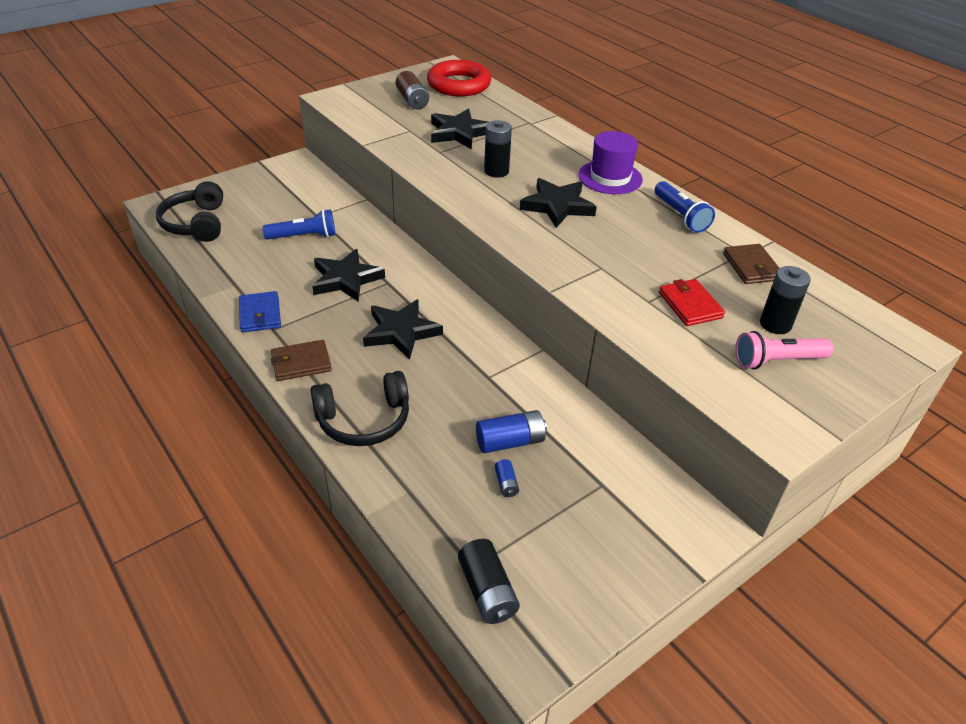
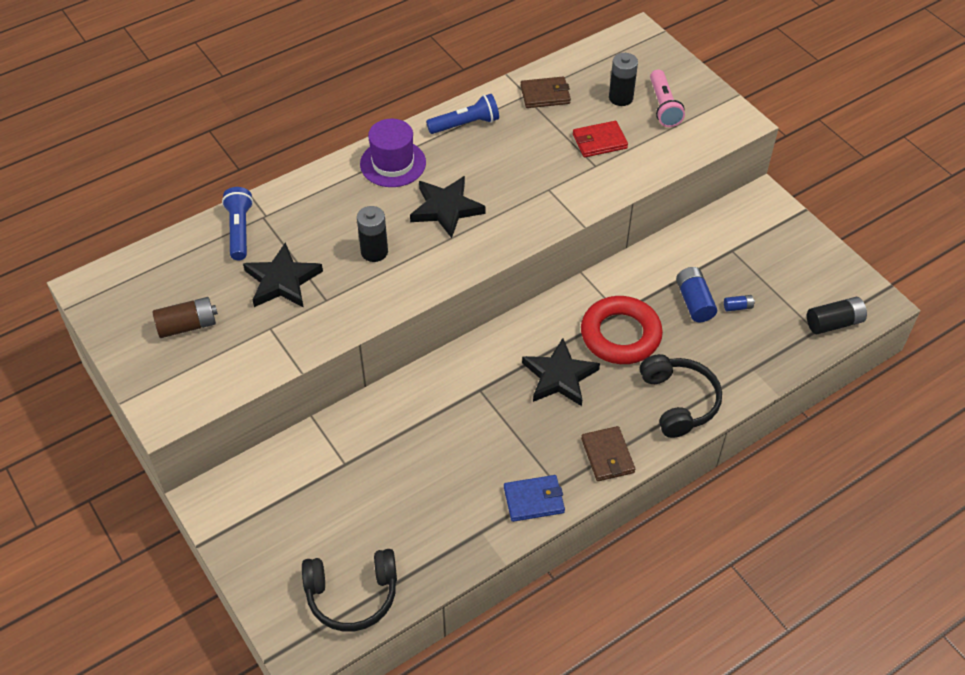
camera: 85 degrees left, 10 degrees up
(304, 236) = (388, 473): blue flashlight -> blue flashlight (239, 230)
(346, 279) = (473, 426): black star -> none
(459, 85) = (149, 277): red ring -> red ring (620, 335)

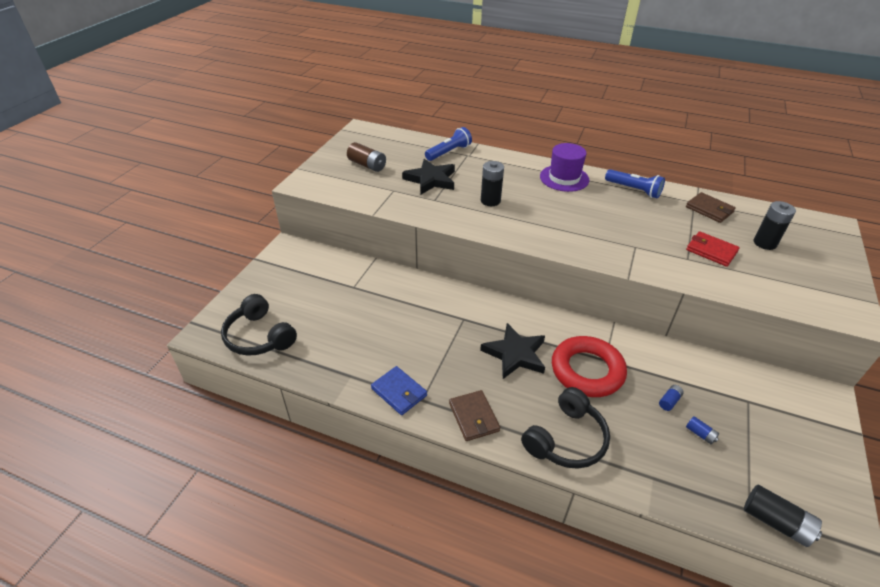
camera: 55 degrees right, 10 degrees down
(446, 209) = (558, 212): black star -> none
(607, 456) = (473, 417): brown wallet -> brown wallet turned 60 degrees counterclockwise
(663, 106) = (793, 267): pink flashlight -> none
(694, 302) = (669, 401): blue battery -> blue battery, size x0.52

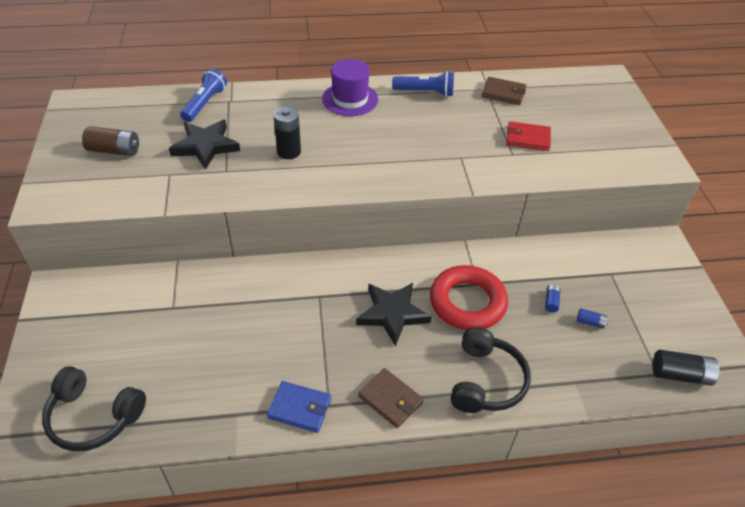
camera: 30 degrees left, 5 degrees up
(764, 243) = (566, 114): black battery -> none

